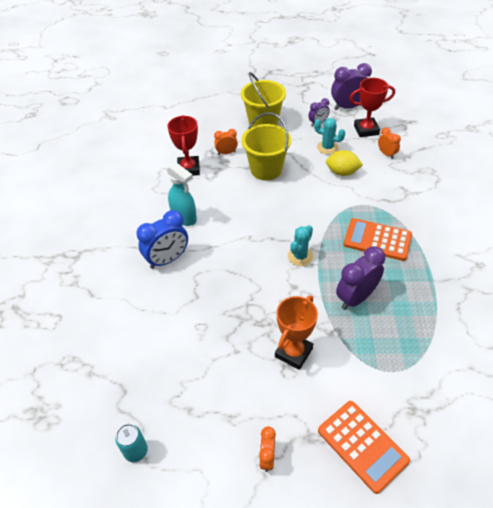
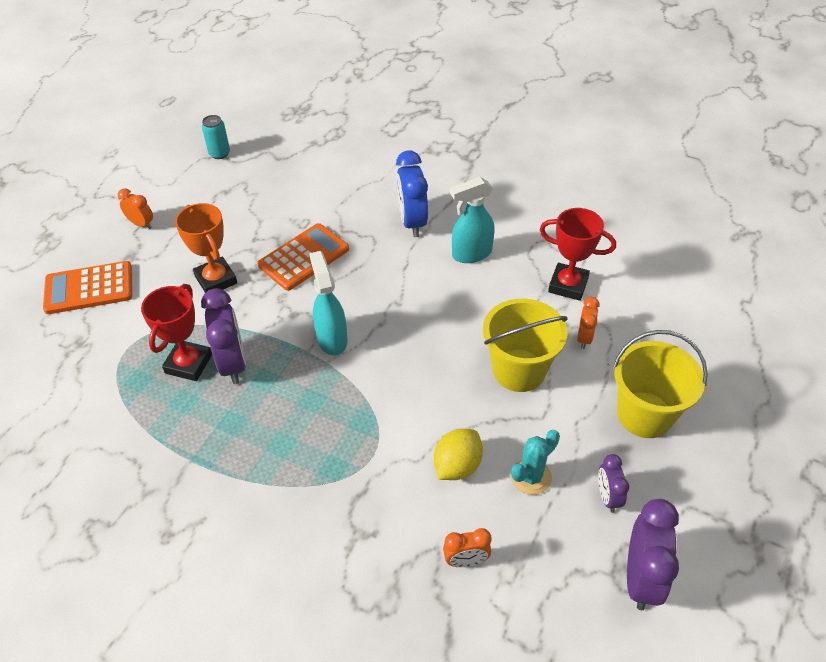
camera: 115 degrees right, 0 degrees up
(300, 256) = (332, 339): turquoise cactus -> turquoise spray bottle
(366, 130) = (551, 568): red trophy -> red trophy (188, 364)
(377, 240) = (297, 435): orange calculator -> orange calculator (304, 257)

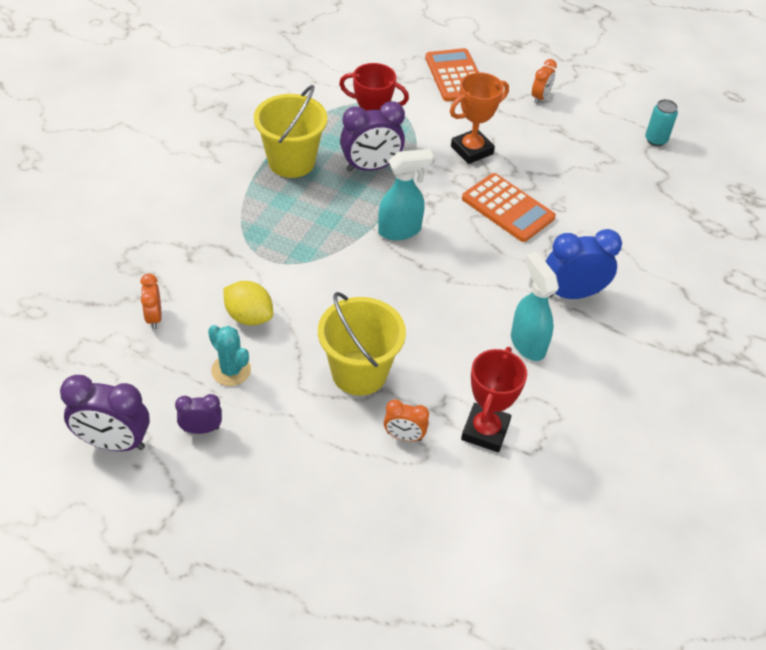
camera: 85 degrees right, 0 degrees up
(644, 414) = (296, 478): yellow bucket -> yellow bucket (291, 162)

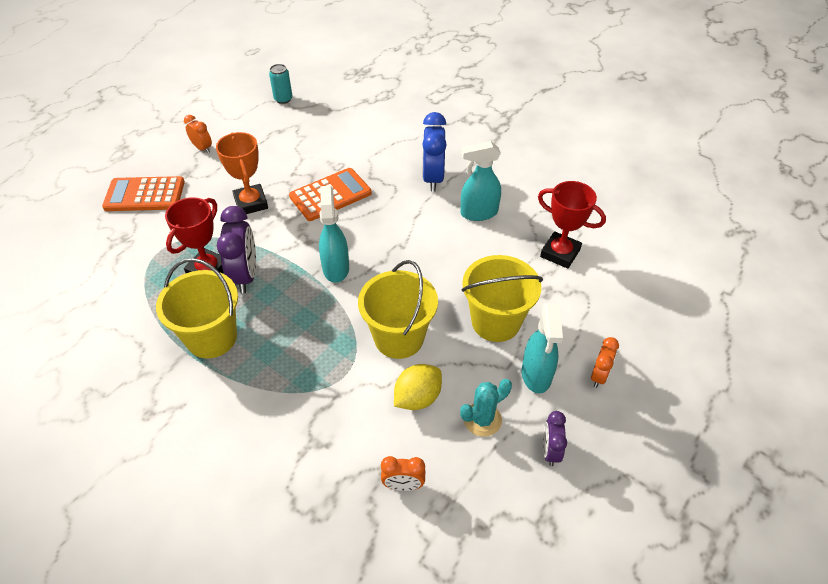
camera: 75 degrees left, 0 degrees up
(114, 443) = (563, 533): purple clock -> none
(293, 413) = (536, 375): none -> turquoise spray bottle
(319, 293) = (399, 338): none -> yellow bucket
(404, 436) = (563, 302): orange clock -> orange clock (599, 376)

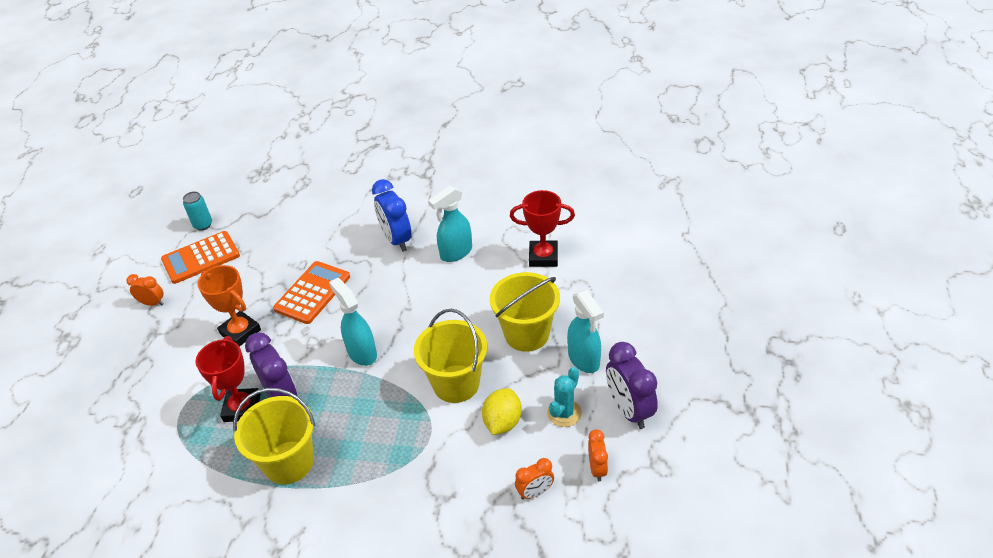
camera: 25 degrees left, 5 degrees down
(144, 195) = (124, 370): orange calculator -> orange calculator (201, 258)
(550, 451) = (629, 410): purple clock -> purple clock, size x1.78
(599, 376) = (630, 338): orange clock -> orange clock (597, 468)

